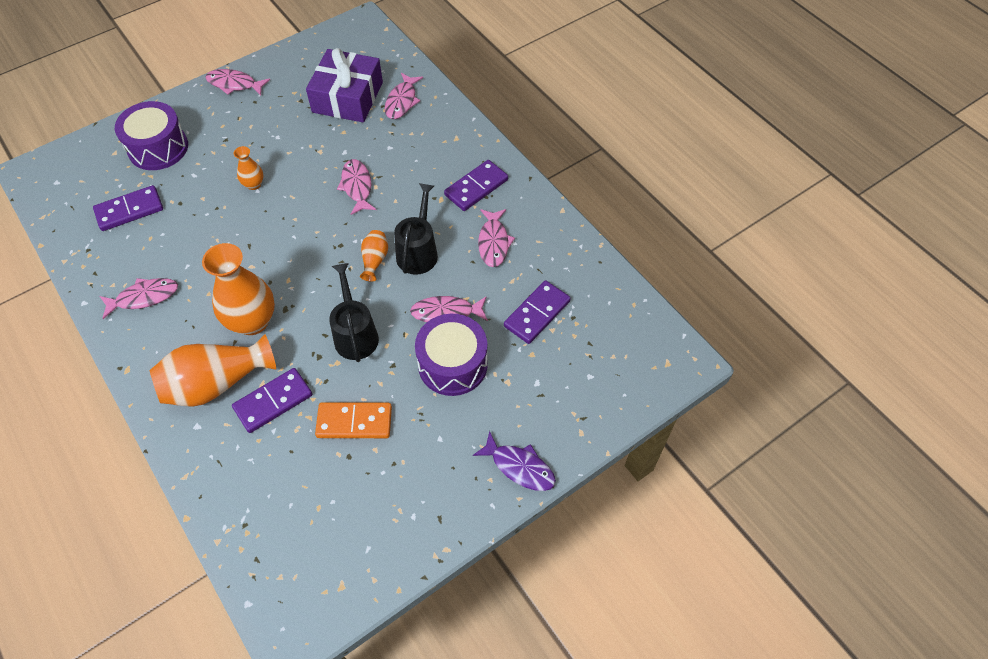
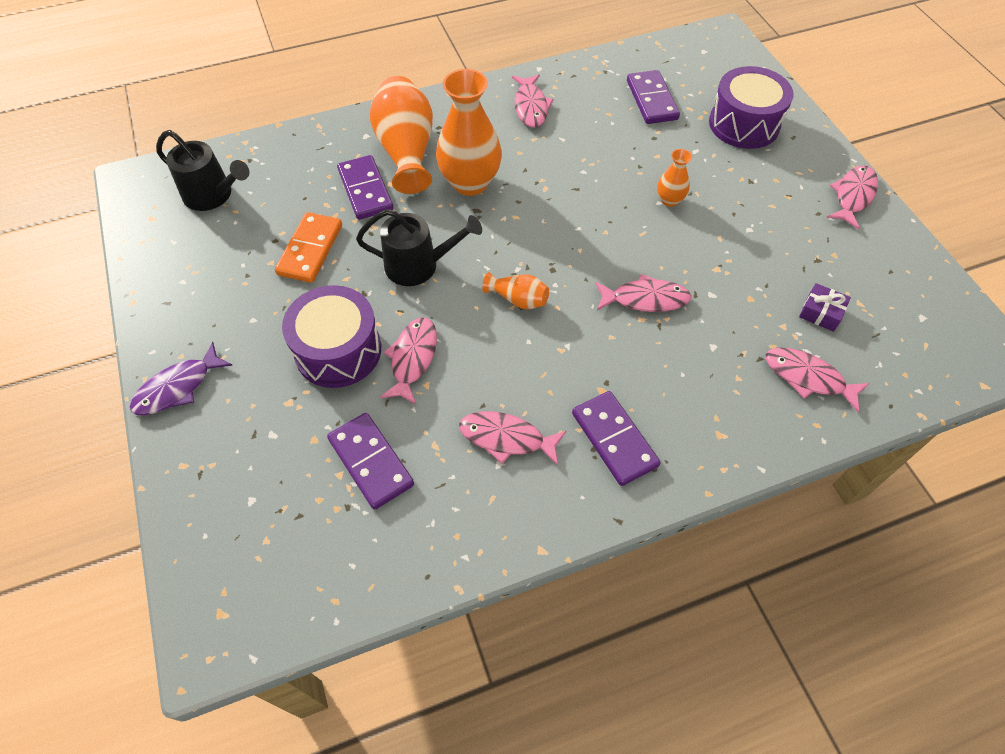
camera: 105 degrees right, 0 degrees up
(347, 97) = (821, 312): purple gift -> purple gift, size x0.41
(418, 252) = (517, 347): black watering can -> black watering can (212, 195)

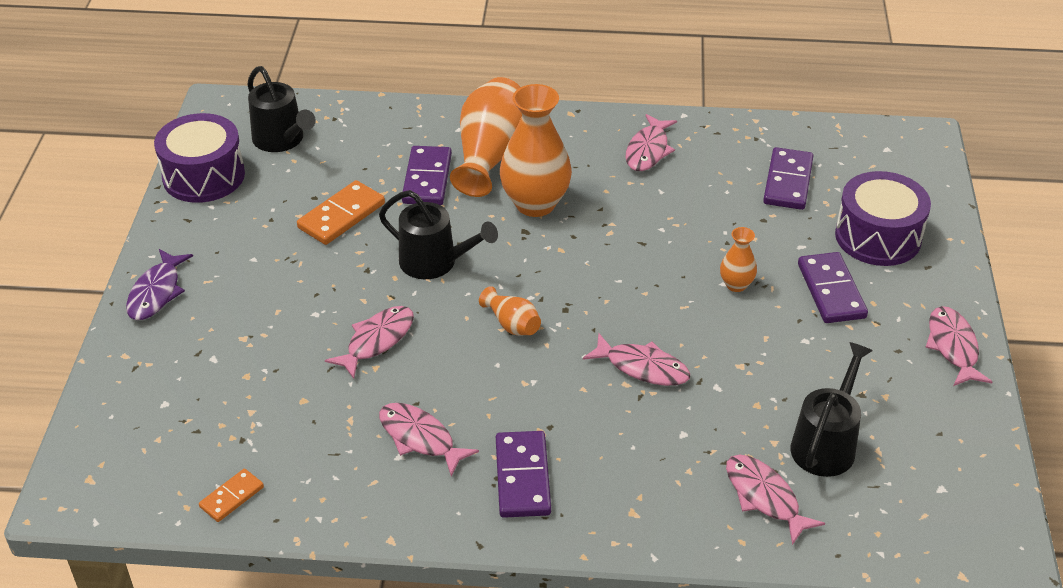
camera: 25 degrees right, 15 degrees down
(178, 387) = (156, 292): purple fish -> purple fish turned 60 degrees counterclockwise
(338, 350) = (313, 310): purple drum -> purple drum (204, 176)
(370, 462) = (284, 412): purple domino -> purple domino (831, 291)
(372, 571) = (232, 497): none -> orange domino
(821, 312) = (826, 444): purple gift -> black watering can
(853, 196) = (953, 347): pink fish -> pink fish turned 60 degrees counterclockwise

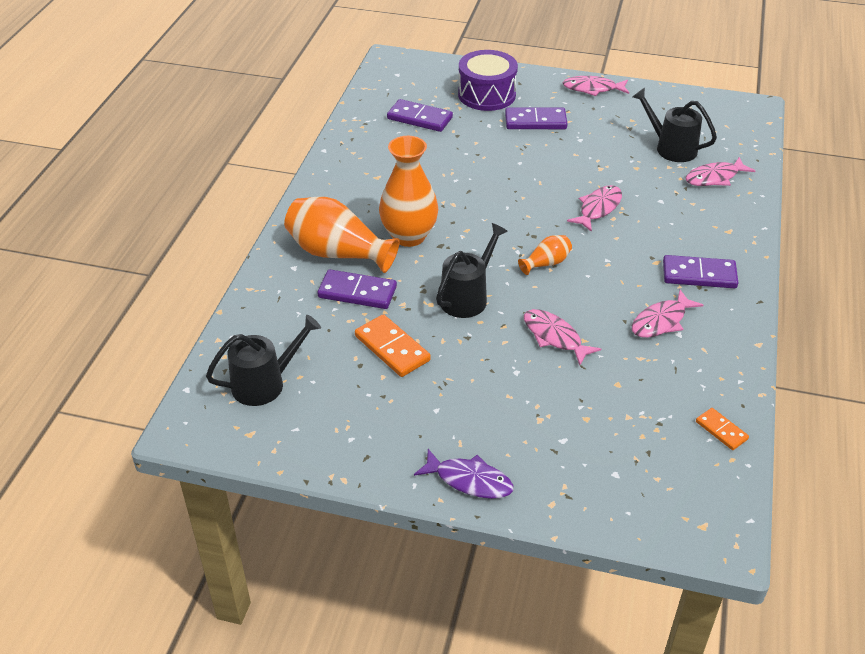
camera: 80 degrees left, 0 degrees up
(204, 176) = (301, 444): purple drum -> none
(648, 150) = (361, 172): pink fish -> none
(736, 285) = (522, 157): orange vase -> none

